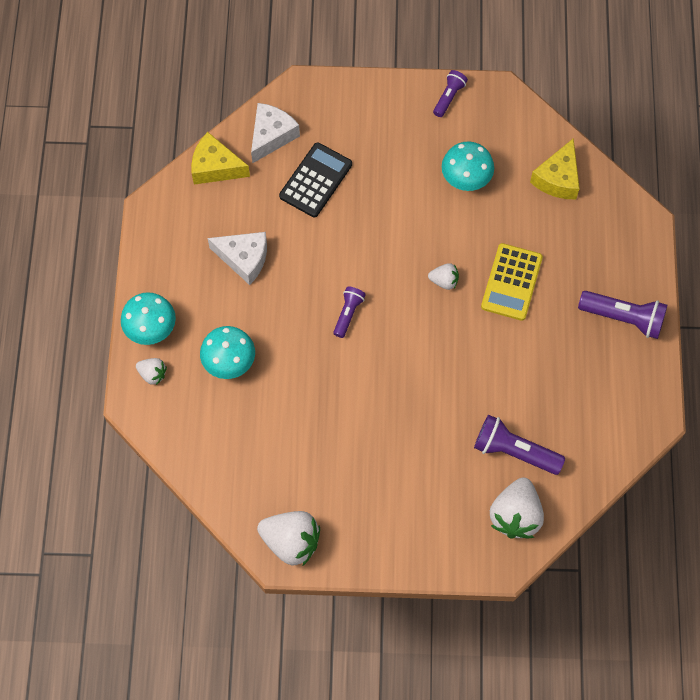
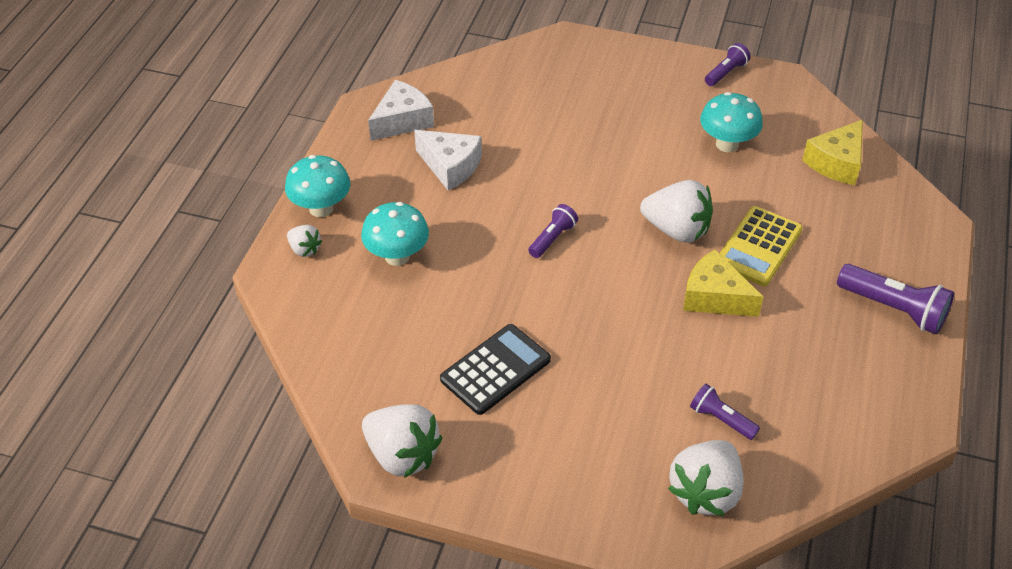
camera: 15 degrees right, 20 degrees down
(215, 167) = (449, 85): yellow cheese -> yellow cheese (714, 297)
(271, 136) = (519, 70): white cheese -> white cheese (402, 121)
(315, 180) = (555, 115): black calculator -> black calculator (495, 369)
(444, 281) = (676, 230): white strawberry -> white strawberry, size x1.93
(514, 451) = (721, 419): purple flashlight -> purple flashlight, size x0.59

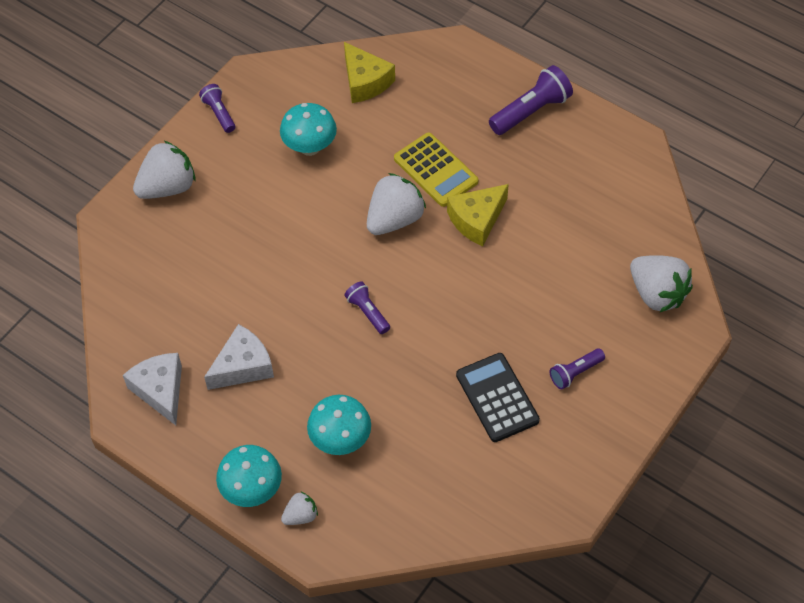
camera: 70 degrees left, 10 degrees up
(402, 455) = (561, 489): white strawberry -> white strawberry (168, 187)
(721, 419) = (596, 260): purple flashlight -> purple flashlight (575, 373)

